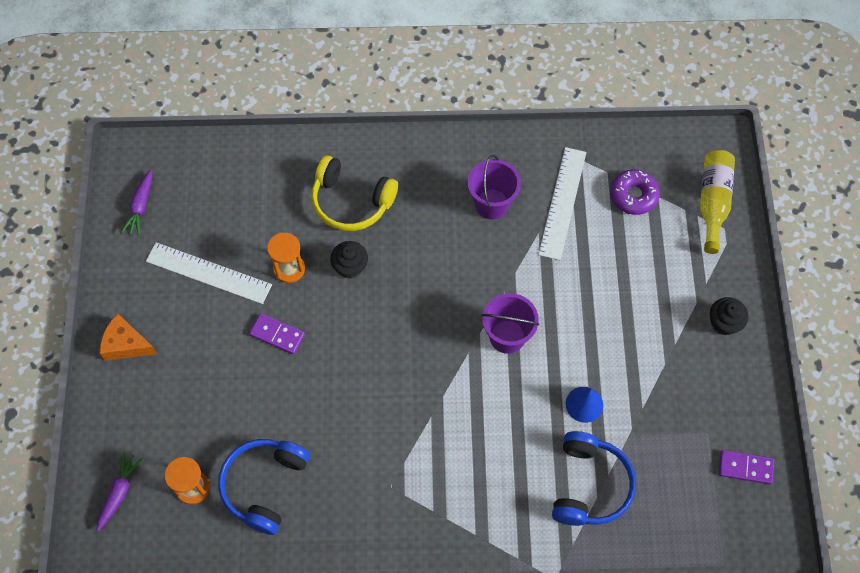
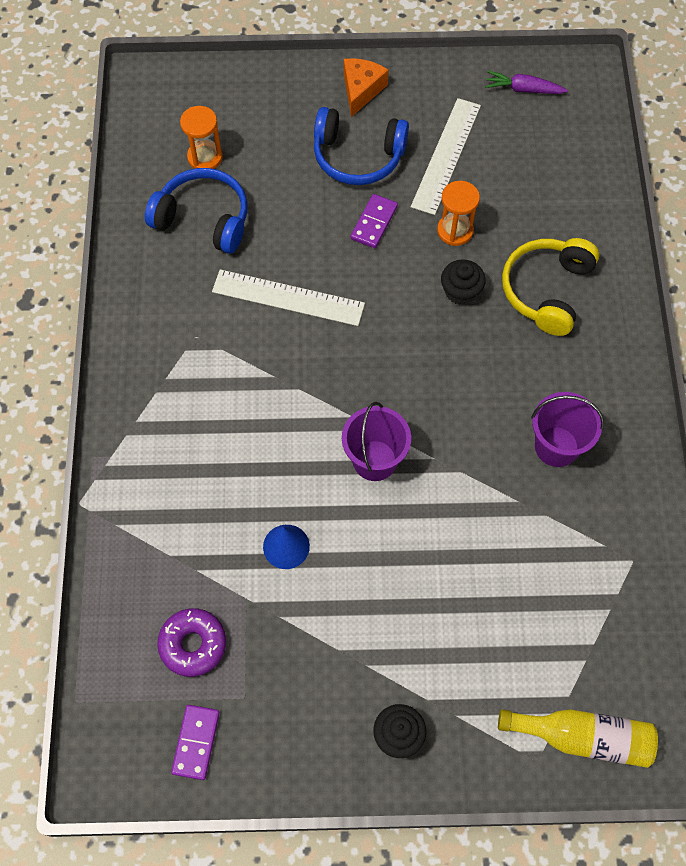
camera: 90 degrees right, 0 degrees up
(119, 492) = (204, 98): purple carrot -> none
(562, 203) = (565, 533): white ruler -> white ruler (288, 298)
(589, 485) = (184, 547): blue headphones -> blue headphones (358, 156)
(633, 195) = (584, 626): purple donut -> purple donut (193, 644)

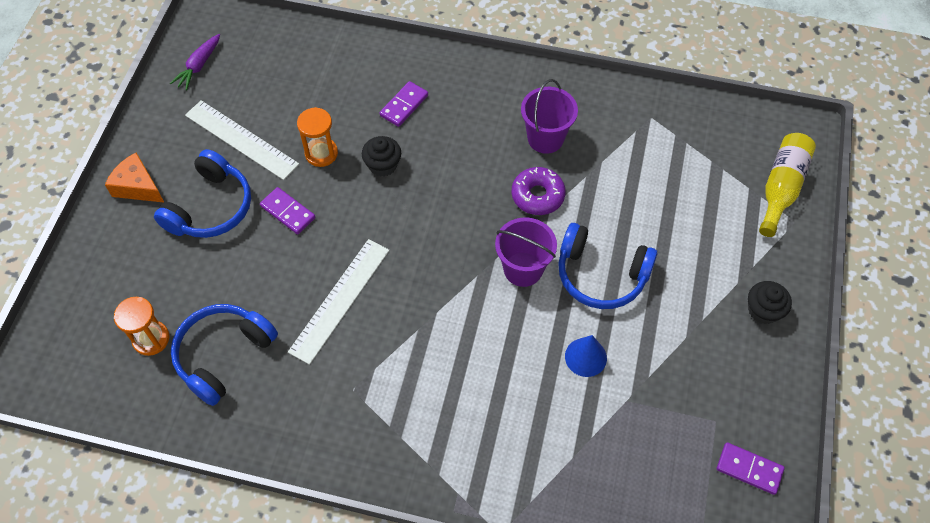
camera: 75 degrees left, 5 degrees down
(193, 644) = (661, 454): purple donut -> purple donut (537, 195)
(392, 543) = (601, 275): none -> blue headphones
(546, 290) = (404, 105): yellow headphones -> purple domino

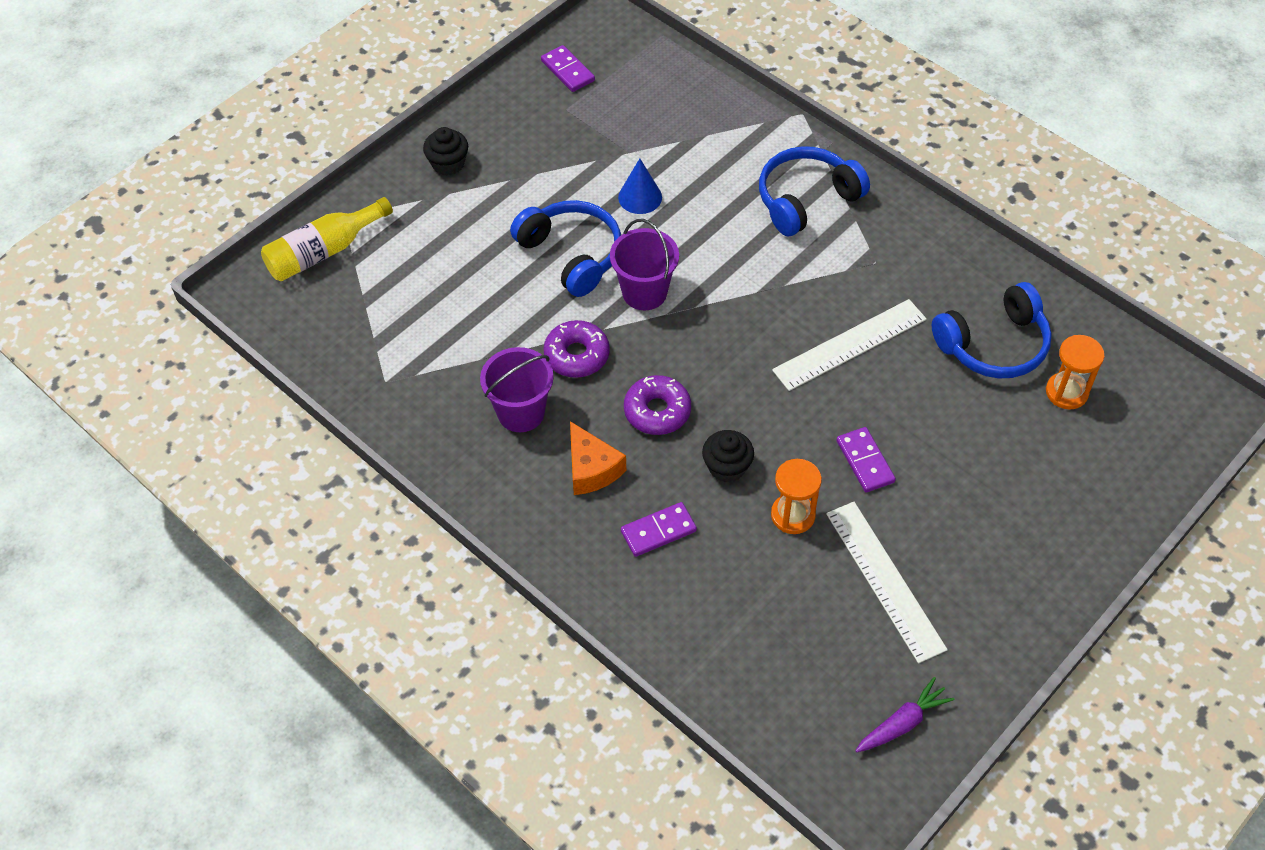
camera: 150 degrees left, 5 degrees down
(138, 187) = (1037, 575): orange cheese -> orange cheese (591, 469)
(211, 207) = (954, 508): blue headphones -> blue headphones (806, 199)
(454, 181) = (657, 411): none -> purple donut

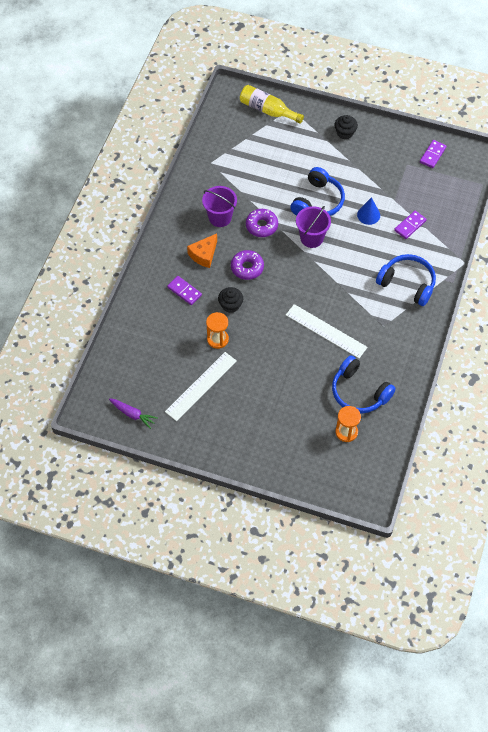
camera: 65 degrees right, 5 degrees up
(865, 461) = (261, 358): purple domino -> purple domino (410, 226)

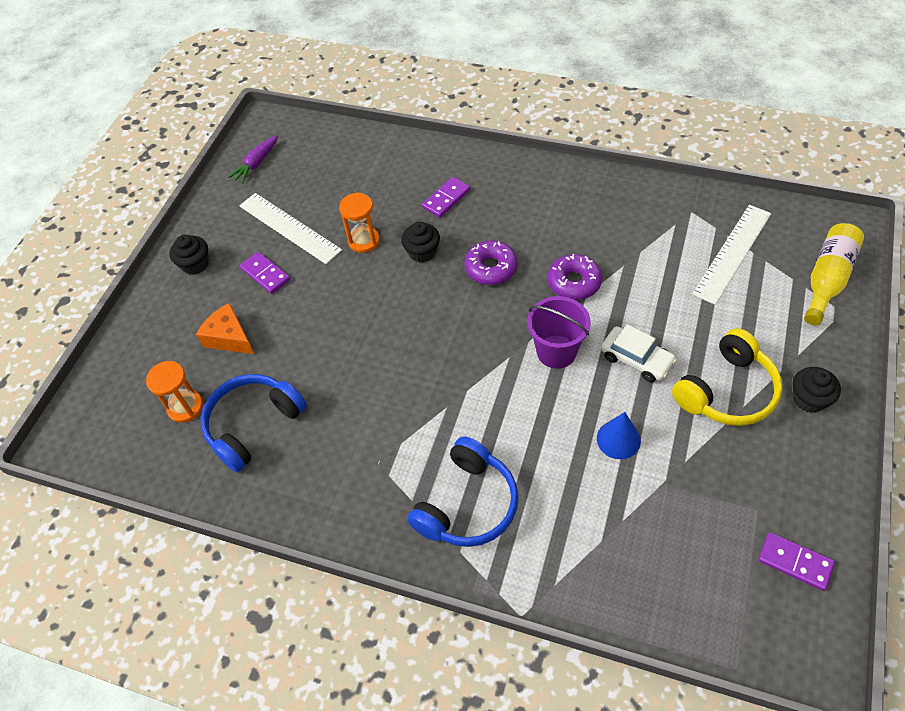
camera: 95 degrees right, 5 degrees down
(204, 255) = (512, 216): orange cheese -> orange cheese (229, 338)
(220, 217) = (584, 230): purple bucket -> none
(229, 443) = (195, 264): none -> black cupcake
(318, 201) = (636, 359): blue headphones -> white car
(326, 331) = (371, 376): white ruler -> white ruler (732, 253)
(339, 165) = (727, 391): none -> yellow headphones
(410, 226) = (602, 512): purple domino -> purple domino (265, 274)

